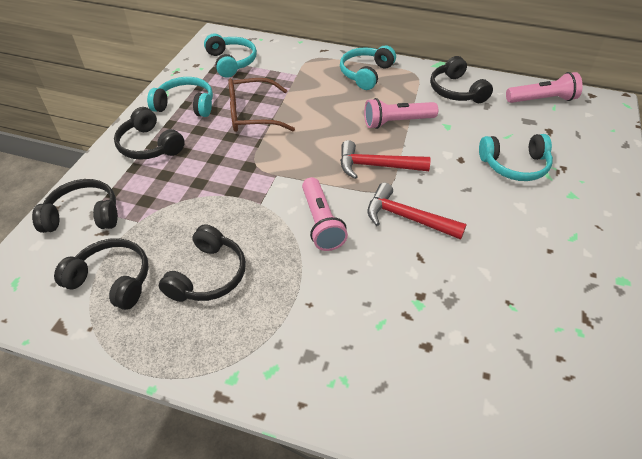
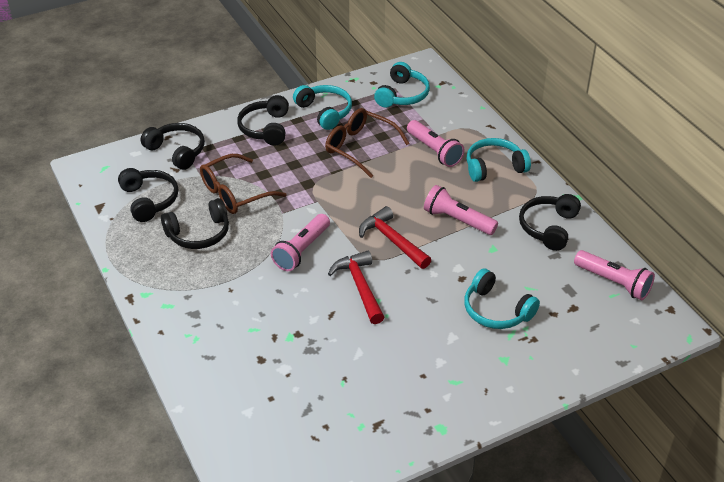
camera: 45 degrees right, 5 degrees down
(194, 215) = (234, 193): none -> brown glasses
(310, 86) = (434, 151): none -> pink flashlight

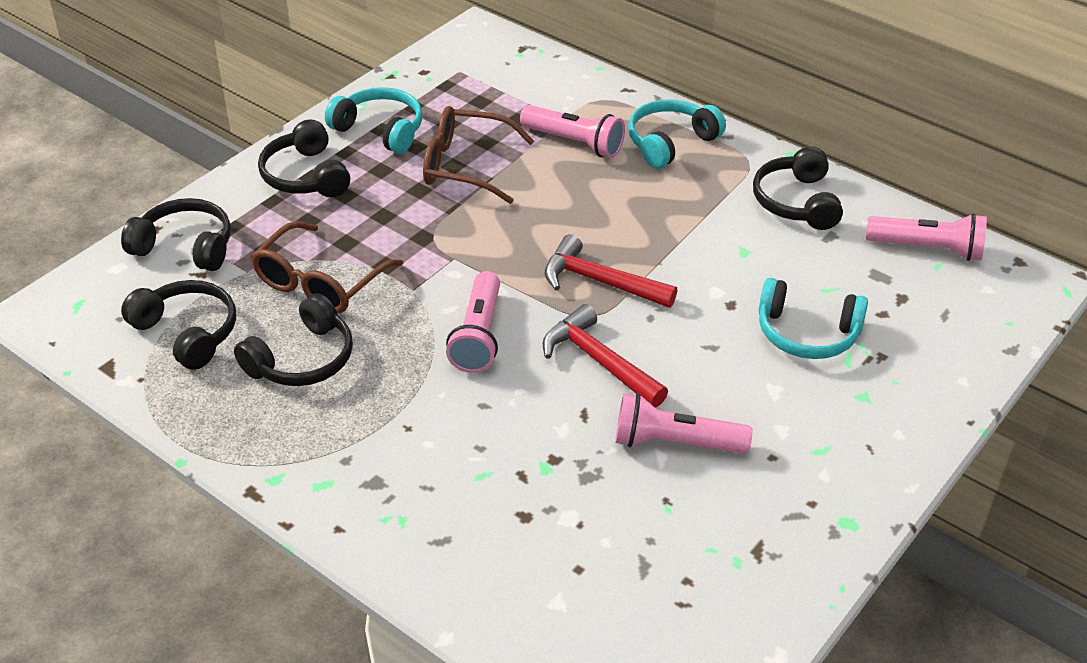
camera: 25 degrees left, 0 degrees up
(402, 95) = (477, 78): turquoise headphones -> none
(457, 220) = (671, 227): pink flashlight -> pink flashlight (675, 443)

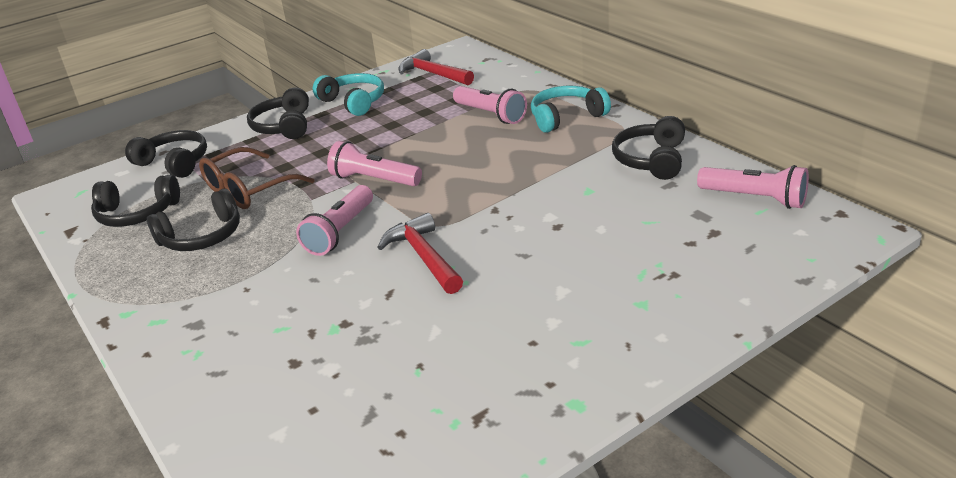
camera: 20 degrees right, 10 degrees down
(187, 333) = (137, 214): black headphones -> black headphones turned 120 degrees clockwise
(465, 166) = (400, 125): brown glasses -> none
(599, 281) = (457, 203): red hammer -> red hammer (433, 74)
(675, 443) = (452, 322): pink flashlight -> pink flashlight (374, 180)
(807, 333) = (613, 252): turquoise headphones -> none

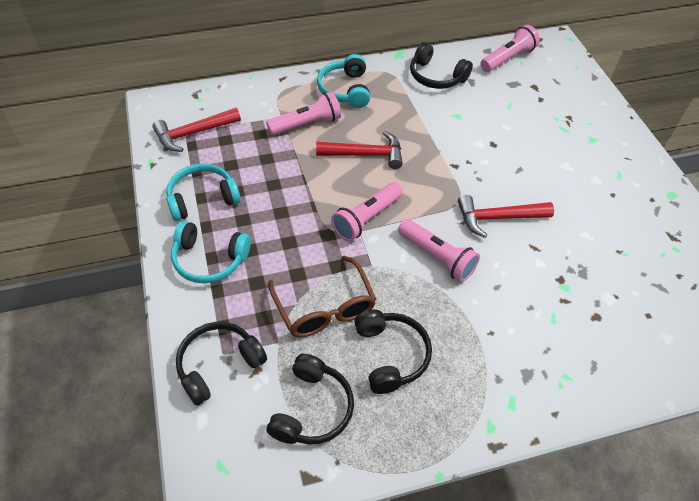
camera: 75 degrees left, 20 degrees up
(284, 126) = (209, 259): black headphones -> turquoise headphones
(470, 155) = (366, 154): none -> red hammer

